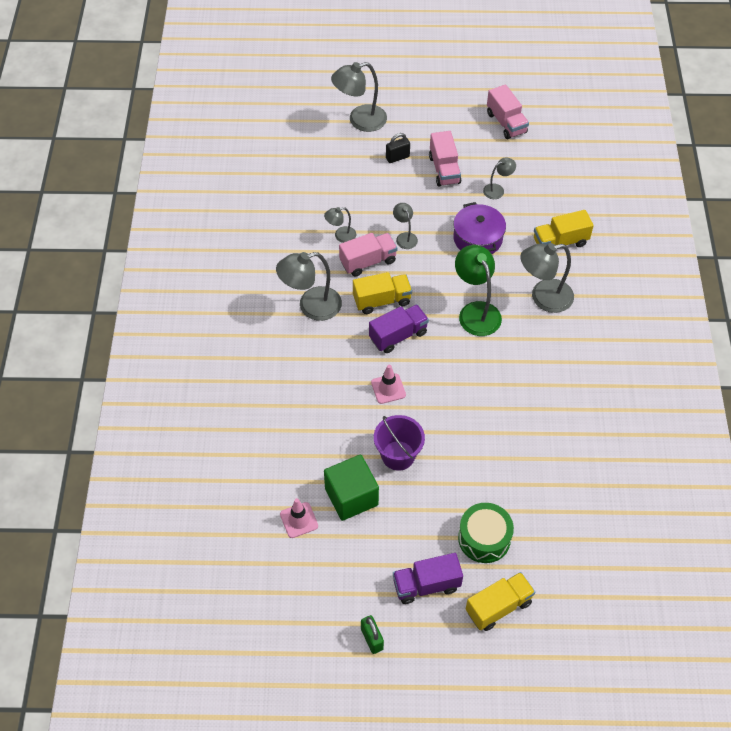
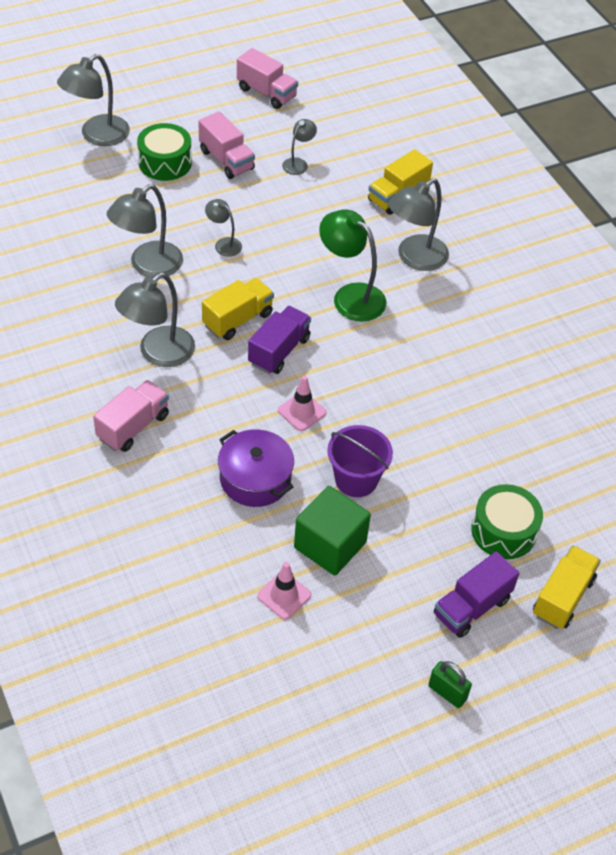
camera: 30 degrees left, 5 degrees down
(340, 236) = (148, 266): grey lamp -> grey lamp, size x1.88
(368, 261) = (196, 283): pink truck -> pink truck (133, 426)
(397, 157) = (165, 162): black padlock -> green drum
(477, 238) = (307, 220): purple pot -> purple pot (255, 478)

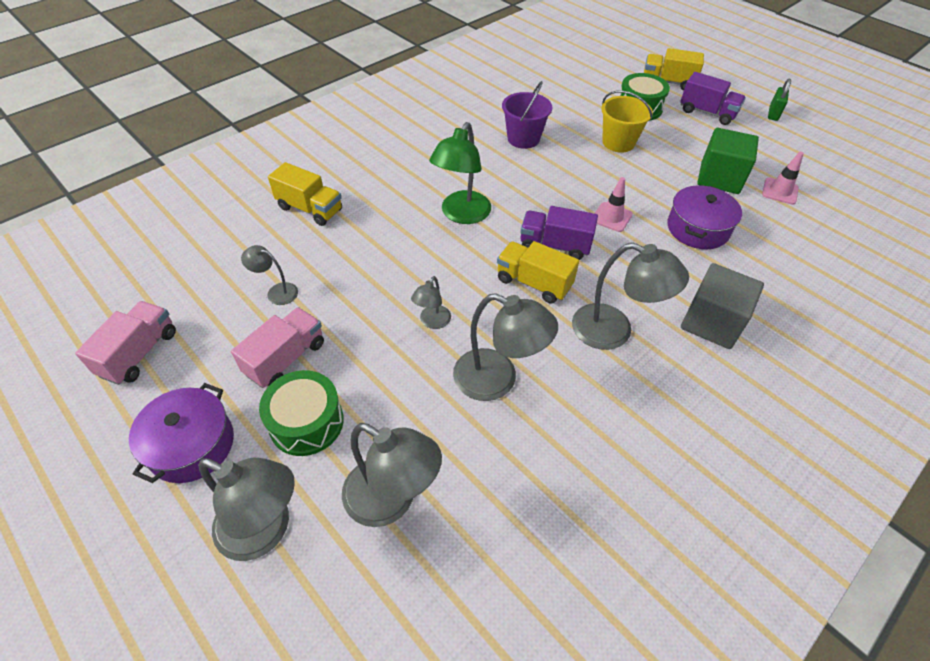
camera: 105 degrees left, 0 degrees up
(133, 426) = (711, 322): pink truck -> grey cube
(175, 111) = (191, 445): none -> purple pot
(356, 479) = (653, 176): purple bucket -> purple bucket (523, 139)
(414, 258) = (394, 185): grey lamp -> grey lamp (392, 500)
(432, 474) = (618, 142): none -> yellow bucket

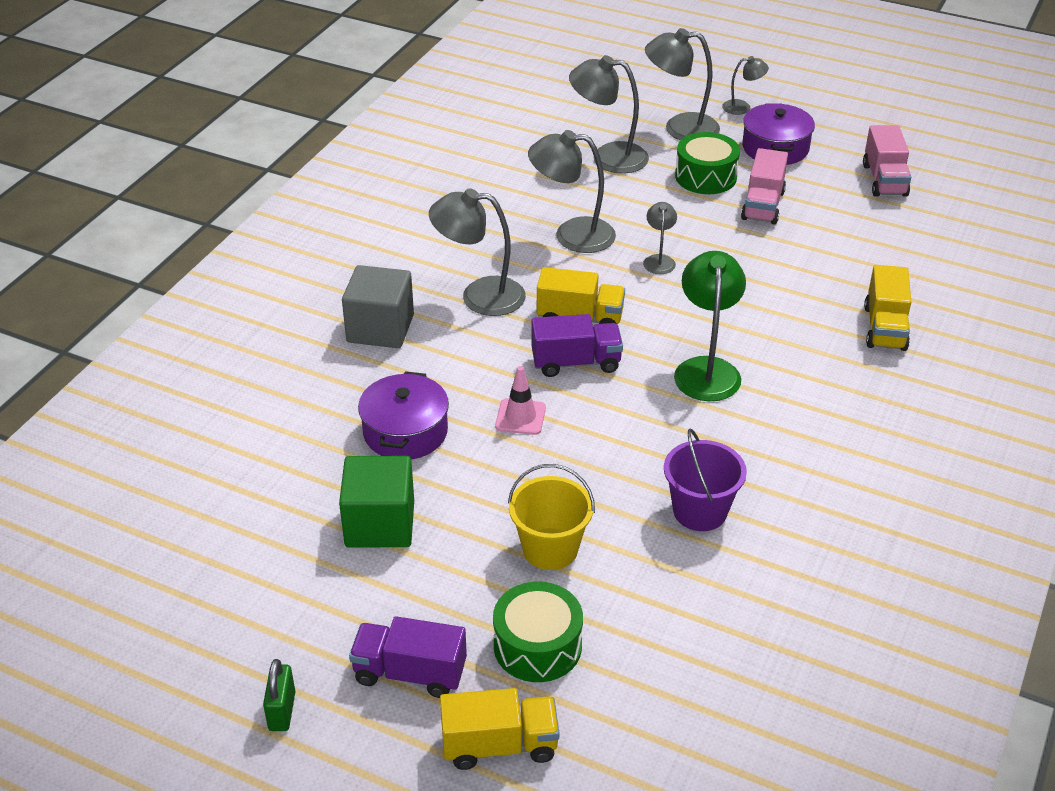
camera: 160 degrees right, 10 degrees down
(276, 292) = (826, 246): grey lamp -> grey lamp (742, 107)
(310, 209) = (885, 328): yellow truck -> yellow truck turned 90 degrees counterclockwise
(780, 191) = (288, 525): pink traffic cone -> none

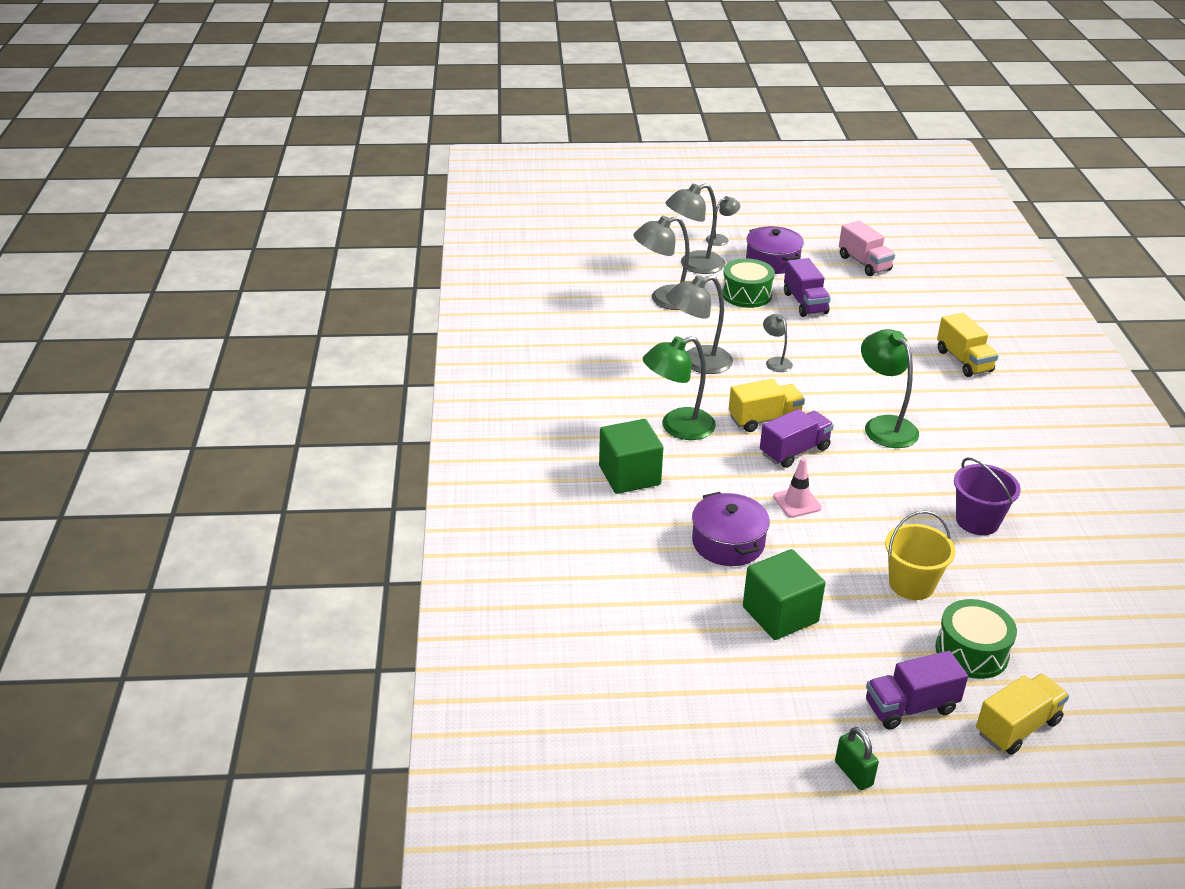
camera: 30 degrees left, 5 degrees down
(380, 328) = (629, 475): grey cube -> green cube
(479, 296) = (677, 427): grey lamp -> green lamp
(763, 205) = (805, 303): pink truck -> purple truck

